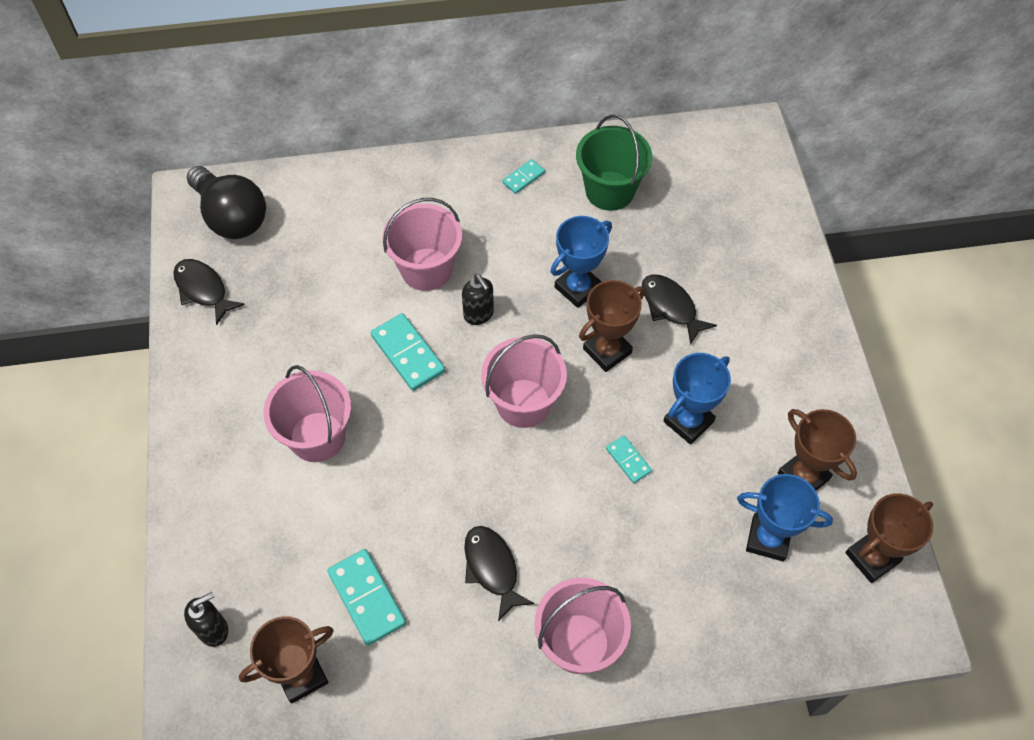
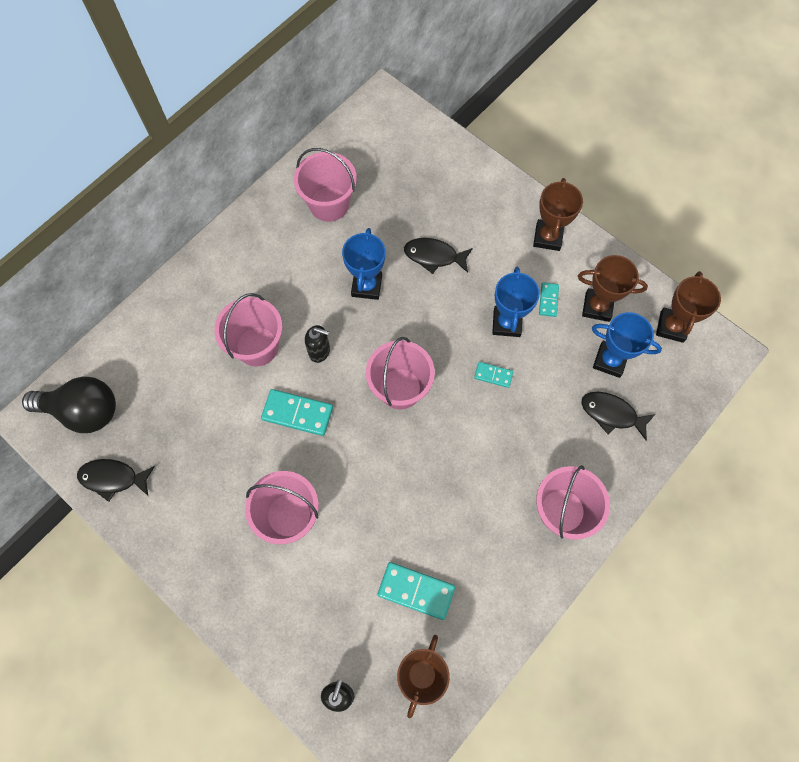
camera: 40 degrees left, 10 degrees up
(492, 568) = (473, 508): black fish -> black fish (611, 414)
(523, 178) = (265, 235): turquoise domino -> turquoise domino (548, 300)
(607, 351) = (420, 314): brown trophy -> brown trophy (548, 237)
(609, 191) = (329, 204): green bucket -> pink bucket
(768, 539) = (610, 360): blue trophy -> blue trophy turned 45 degrees clockwise

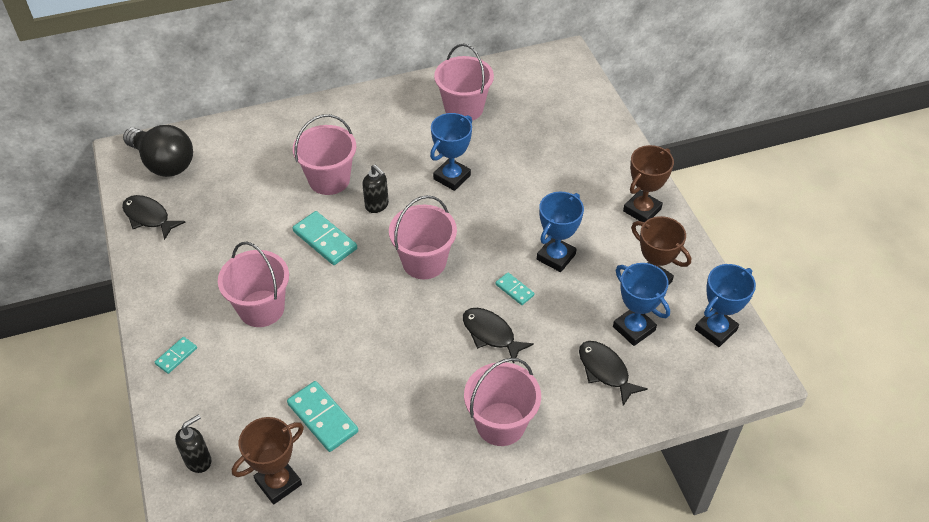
camera: 30 degrees right, 20 degrees down
(434, 256) = (526, 181): black fish -> black fish (491, 334)
(548, 300) = (608, 257): turquoise domino -> turquoise domino (176, 356)
(671, 327) = (715, 330): brown trophy -> blue trophy

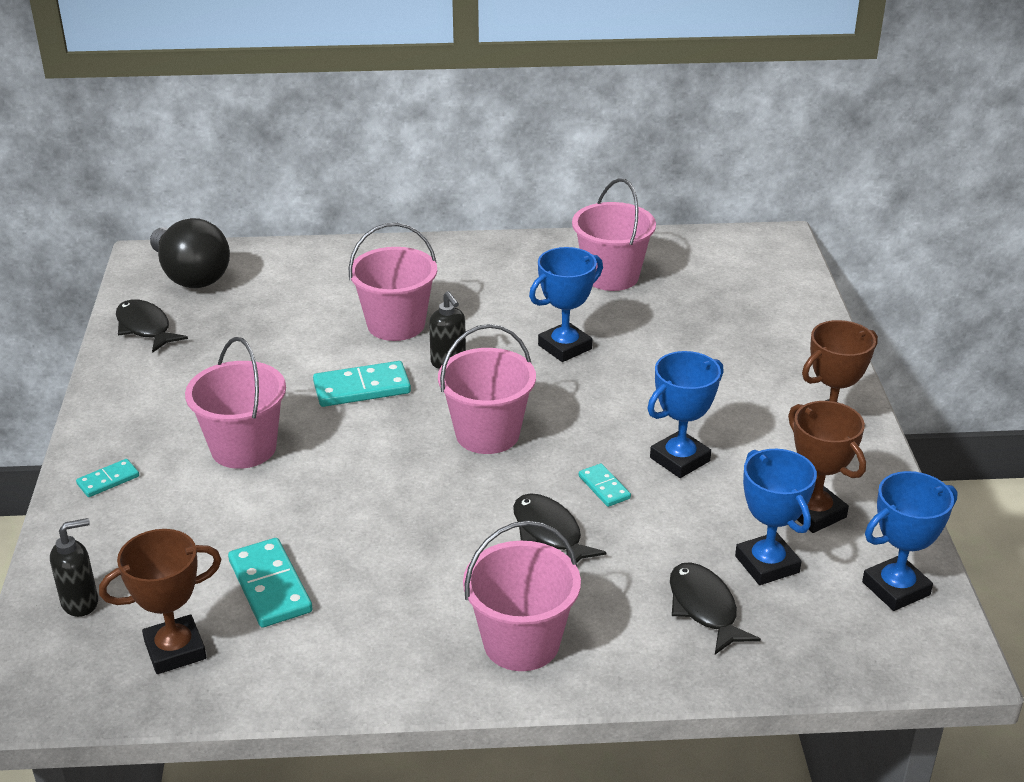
camera: 15 degrees right, 15 degrees down
(325, 240) = (362, 388): turquoise domino -> turquoise domino turned 75 degrees counterclockwise

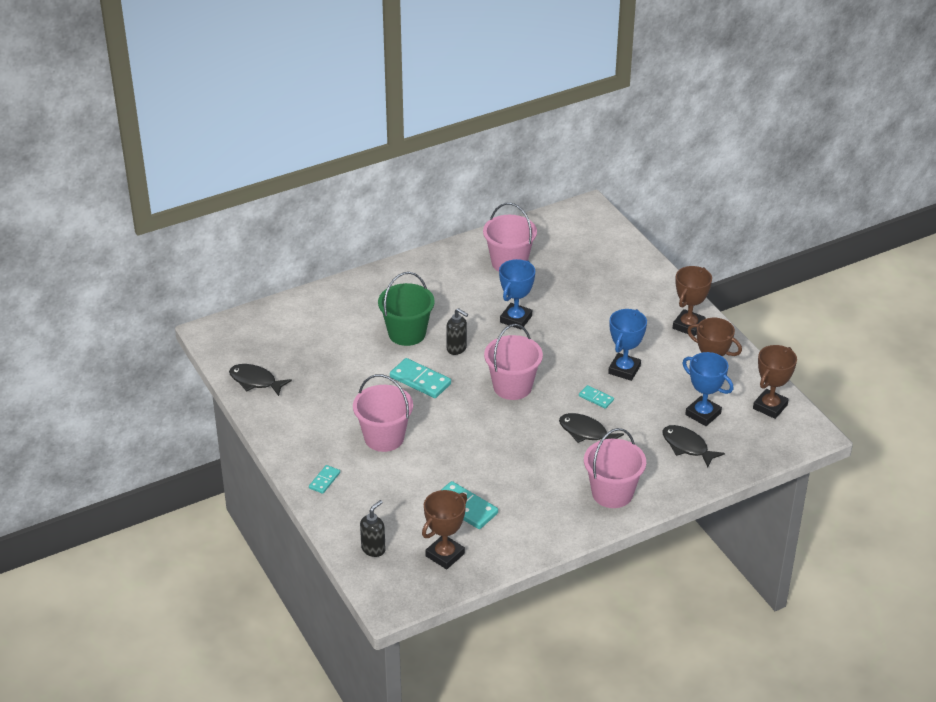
camera: 25 degrees left, 5 degrees up
(191, 276) = (250, 337): black light bulb -> none
(362, 388) = (420, 380): turquoise domino -> turquoise domino turned 75 degrees clockwise
(396, 324) = (407, 333): pink bucket -> green bucket
(896, 588) = (770, 407): blue trophy -> brown trophy

